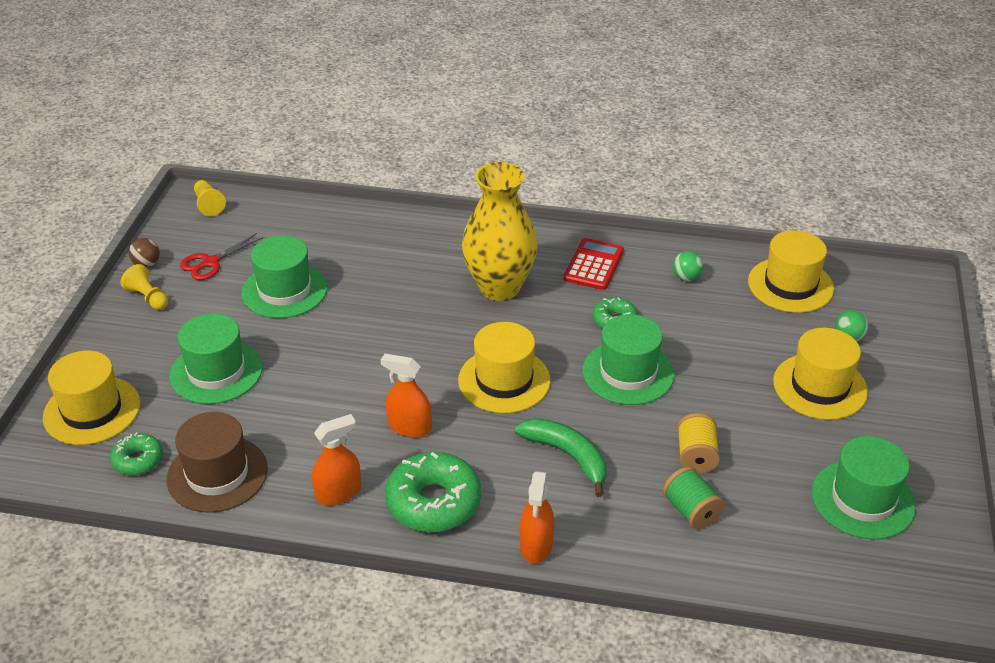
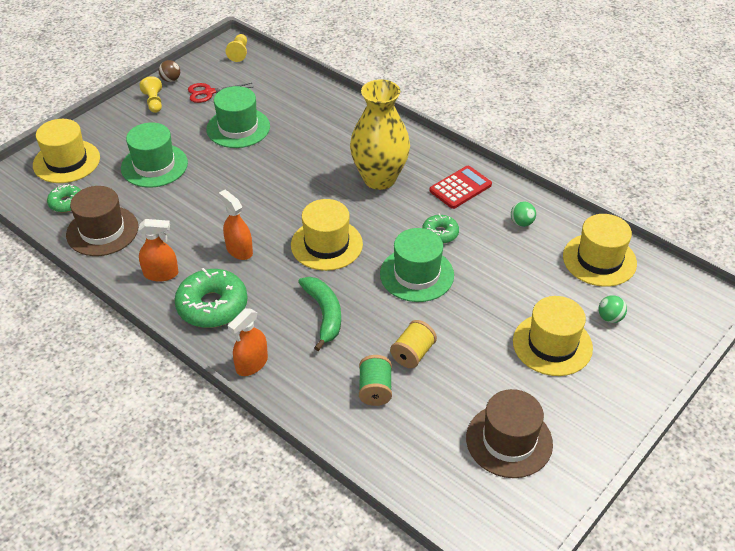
camera: 30 degrees right, 5 degrees up
(863, 499) = (509, 441): green hat -> brown hat

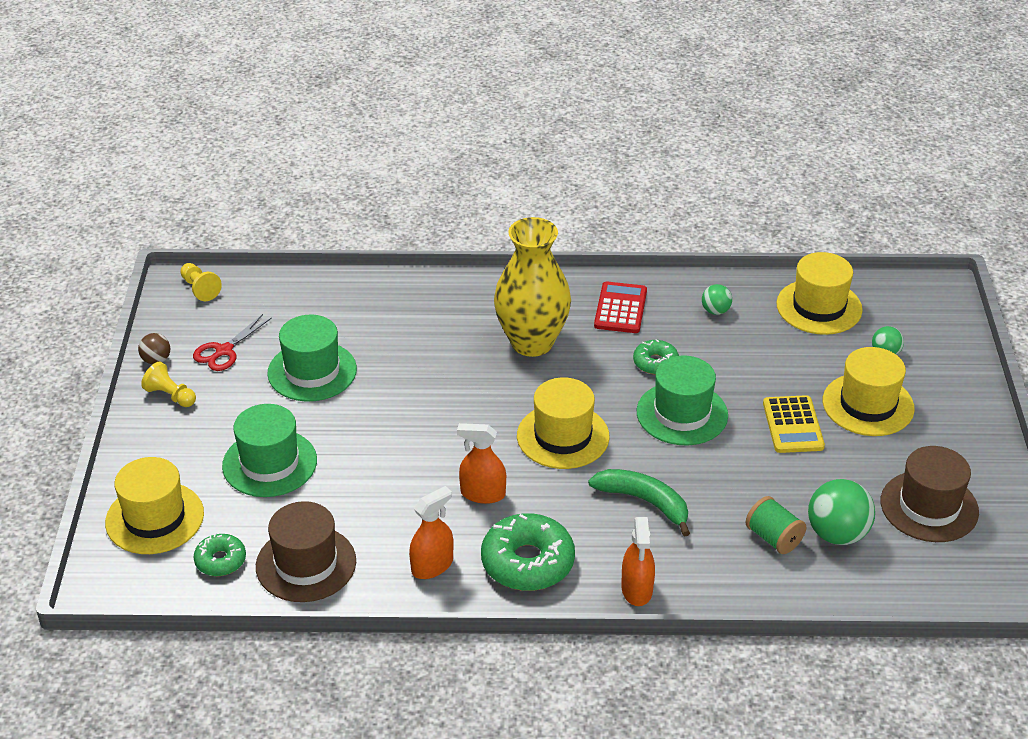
camera: 40 degrees left, 5 degrees down
(413, 353) = (766, 486): yellow spool -> none
(420, 415) = (837, 534): none -> green ball
(481, 326) = (793, 425): none -> yellow calculator

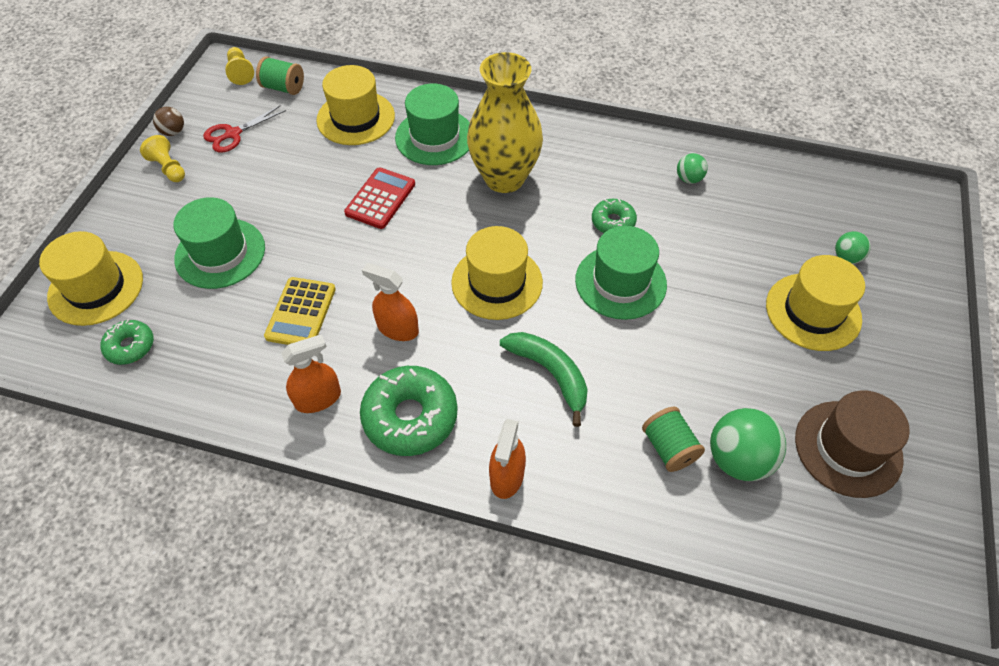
camera: 15 degrees right, 15 degrees up
(256, 296) = (283, 88): none -> green spool
(306, 564) = (203, 368): brown hat -> none
(312, 371) = (298, 168): green hat -> green hat (435, 137)
(620, 308) = (599, 159): red calculator -> red calculator (380, 199)
(793, 425) = (728, 318): yellow calculator -> yellow calculator (301, 313)
(819, 307) = (792, 194): yellow hat -> yellow hat (356, 118)

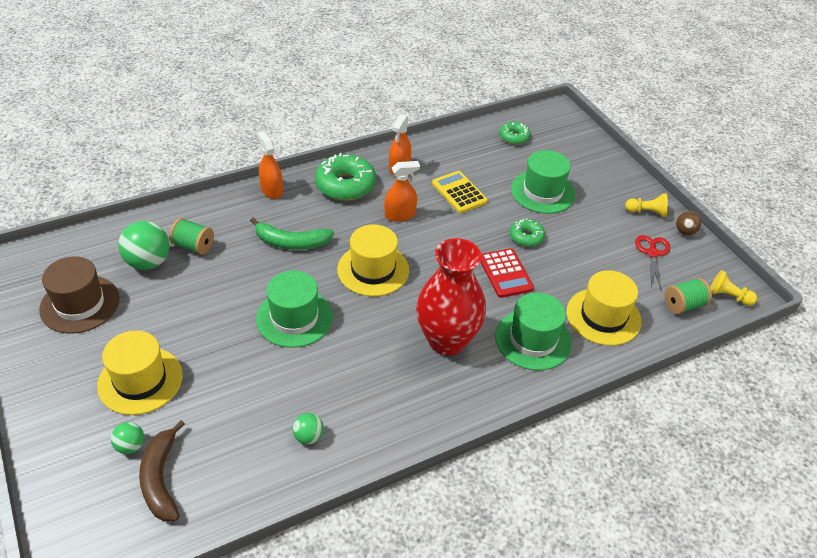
camera: 135 degrees right, 10 degrees down
(96, 288) = (571, 145): yellow hat -> none
(504, 178) = (447, 340): yellow vase -> red vase
(613, 222) = (337, 357): green donut -> green donut (526, 237)
(830, 218) = (161, 479): none -> brown banana

